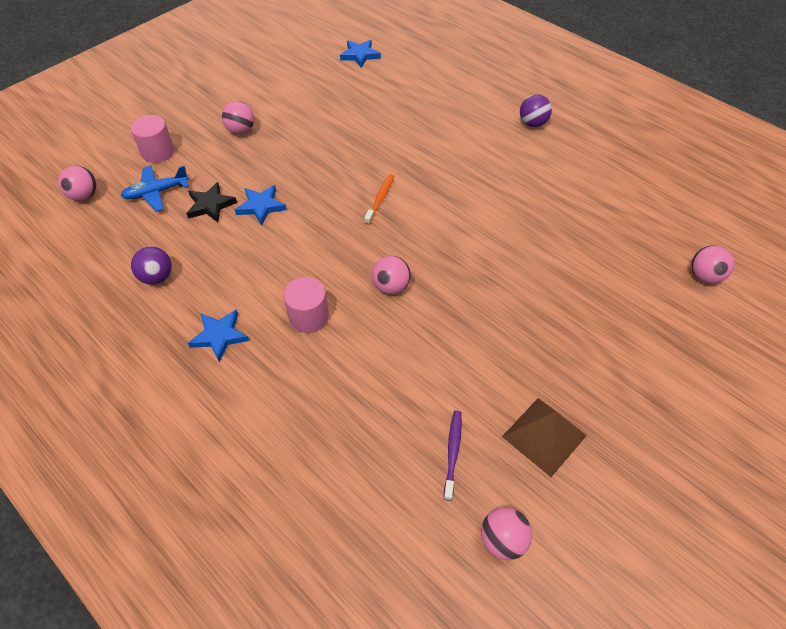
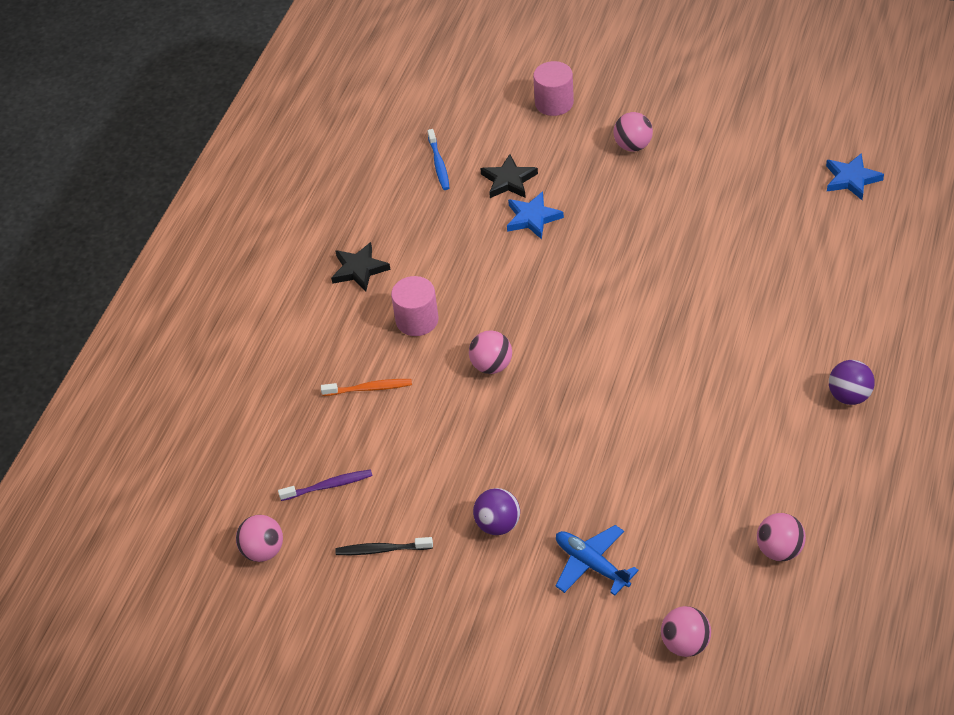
camera: 70 degrees right, 5 degrees down
(84, 195) = (460, 88): pink ball -> pink ball (779, 550)
(152, 239) = (439, 164): none -> blue toothbrush
(156, 192) = (498, 134): blue plane -> blue plane (591, 564)
(157, 277) = (397, 193): purple ball -> purple ball (498, 524)
(220, 336) = (359, 269): blue star -> black star
(380, 199) = (609, 305): orange toothbrush -> orange toothbrush (369, 388)
(544, 436) = (382, 550): brown pyramid -> black toothbrush

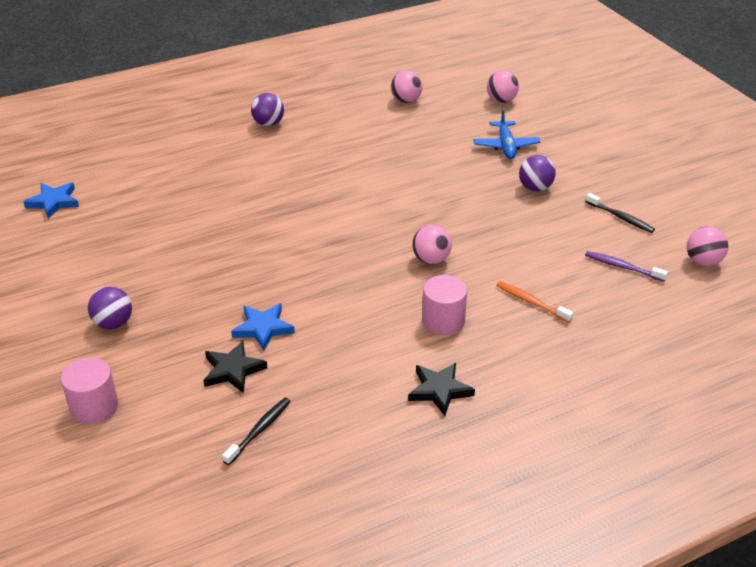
camera: 140 degrees left, 10 degrees down
(439, 164) = (259, 430): blue toothbrush -> black toothbrush
(633, 146) = (113, 323): pink ball -> purple ball

